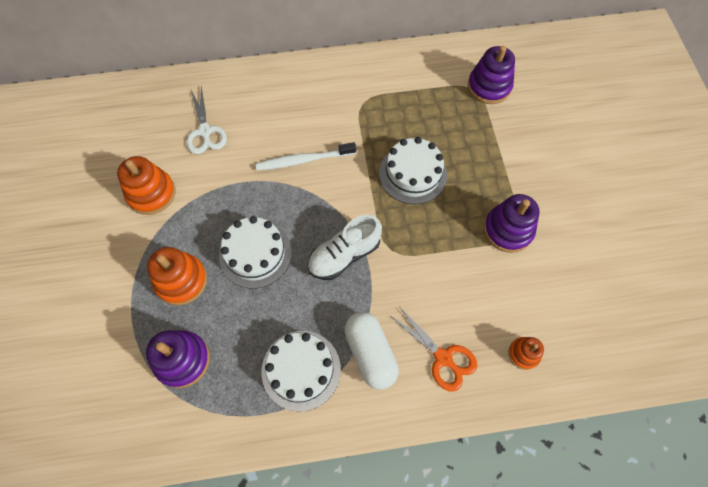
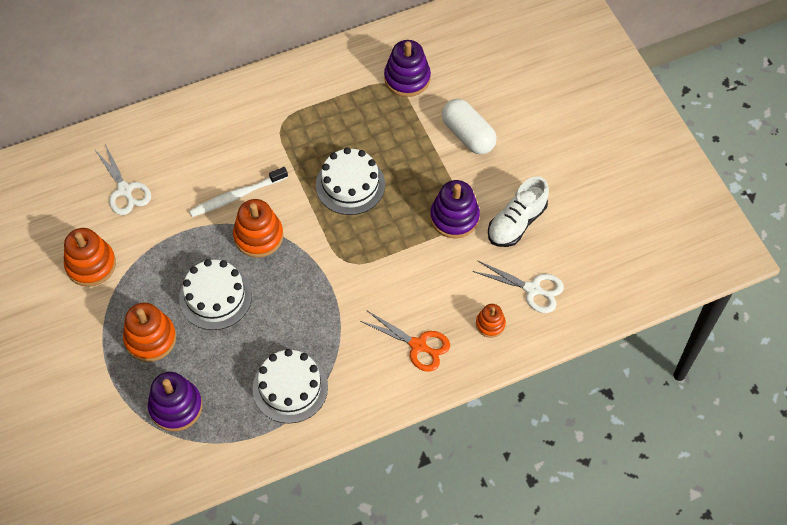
camera: 15 degrees left, 5 degrees down
(313, 203) = (258, 236): none -> orange stacking toy
(344, 255) = (302, 277): white shoe -> white shoe (516, 222)
(370, 353) = (350, 358): white capsule -> white capsule (468, 135)
(575, 326) = (532, 289): none -> white scissors

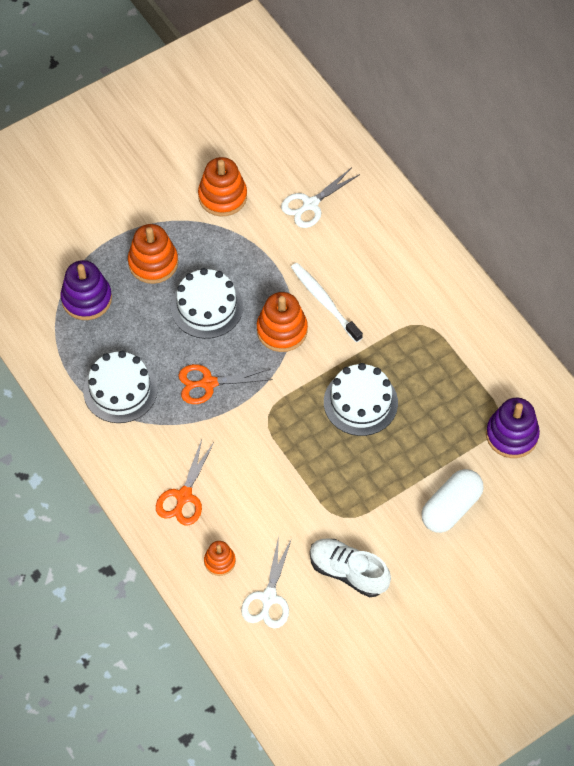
camera: 80 degrees right, 0 degrees up
(301, 307) = (208, 383): none -> orange scissors
(454, 217) = (342, 509): purple stacking toy -> none

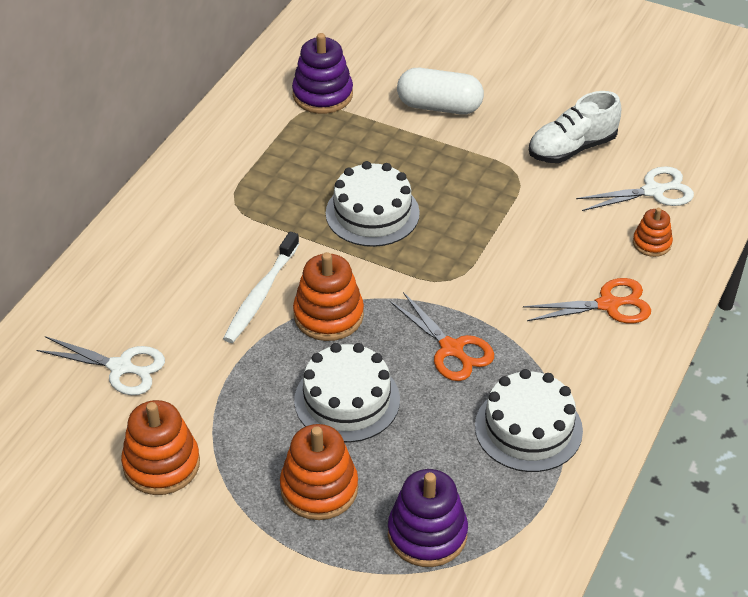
camera: 120 degrees left, 15 degrees down
(348, 572) = (572, 148): white shoe -> white shoe turned 60 degrees clockwise

